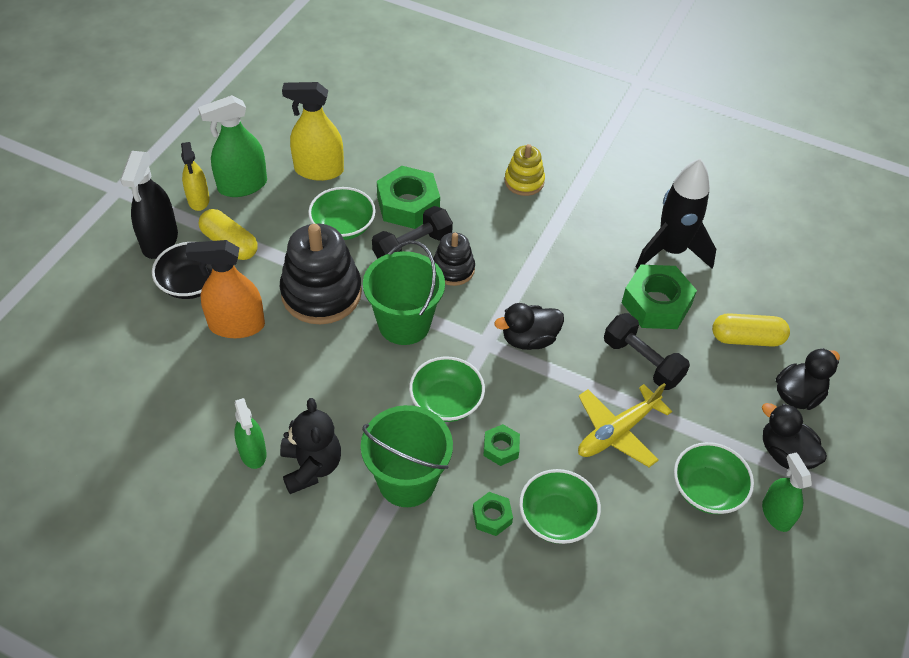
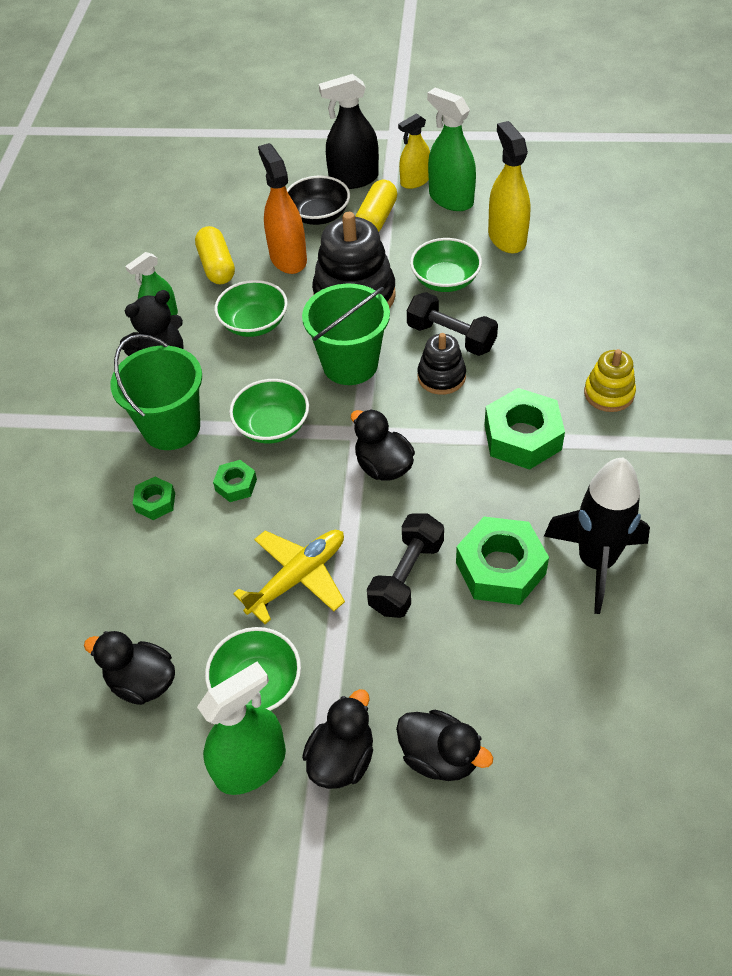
camera: 75 degrees right, 0 degrees up
(408, 204) = (506, 314): green nut -> green nut (522, 437)
(556, 517) = (172, 554): green bowl -> green bowl (254, 323)
(617, 432) = (298, 577): yellow plane -> yellow plane turned 105 degrees clockwise
(680, 573) = (142, 682): none -> black duck
(747, 338) = (500, 678): yellow capsule -> yellow capsule (217, 266)
(776, 514) = (251, 765): green spray bottle -> green spray bottle, size x1.52

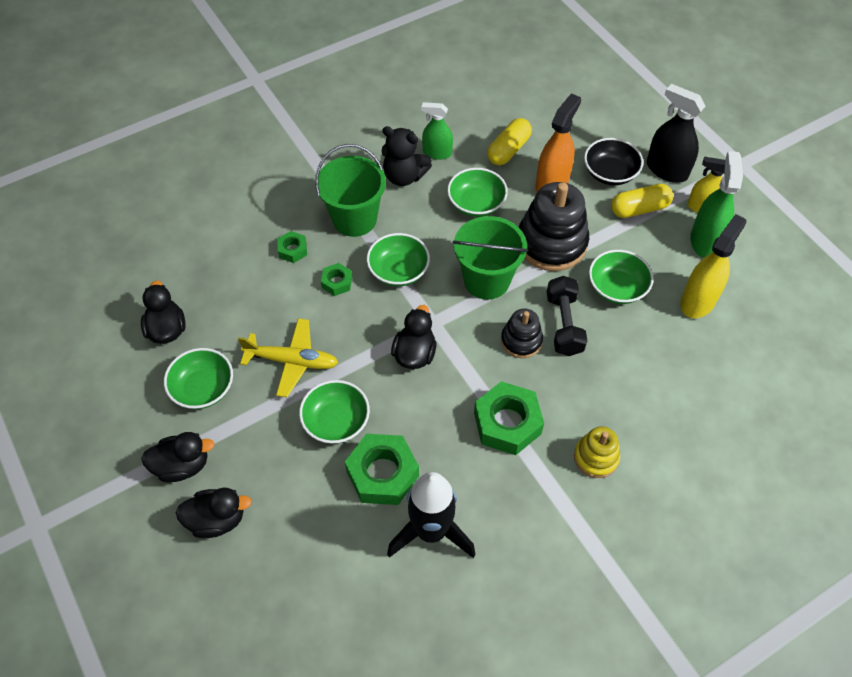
camera: 50 degrees right, 5 degrees up
(251, 765) = (149, 420): green spray bottle -> none
(406, 576) = (336, 421): black dumbbell -> green bowl
(439, 756) = (217, 520): black duck -> black duck turned 90 degrees counterclockwise

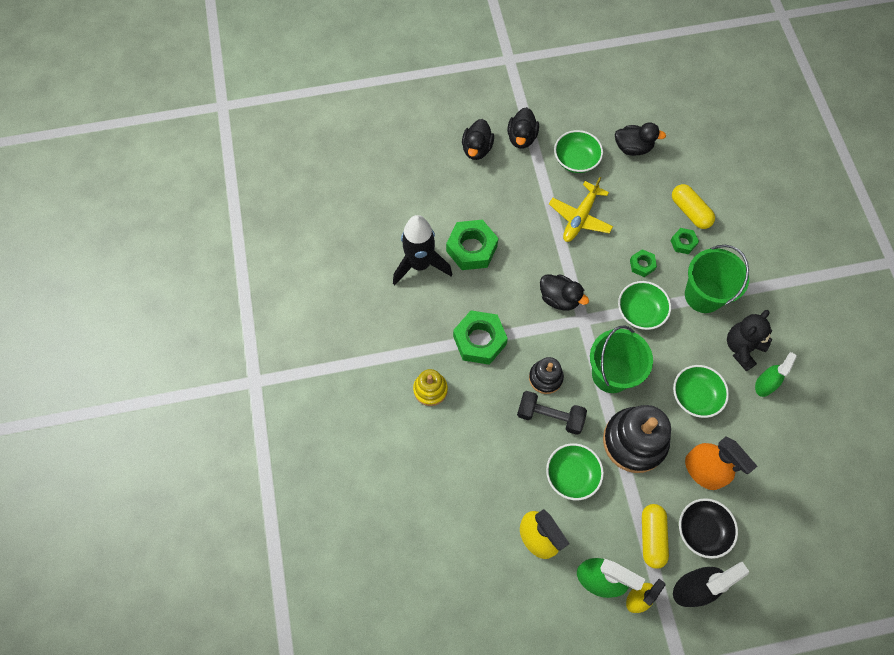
camera: 110 degrees right, 10 degrees up
(336, 421) = (521, 232): green bowl -> none
(508, 150) = (754, 449): yellow capsule -> yellow capsule (690, 211)

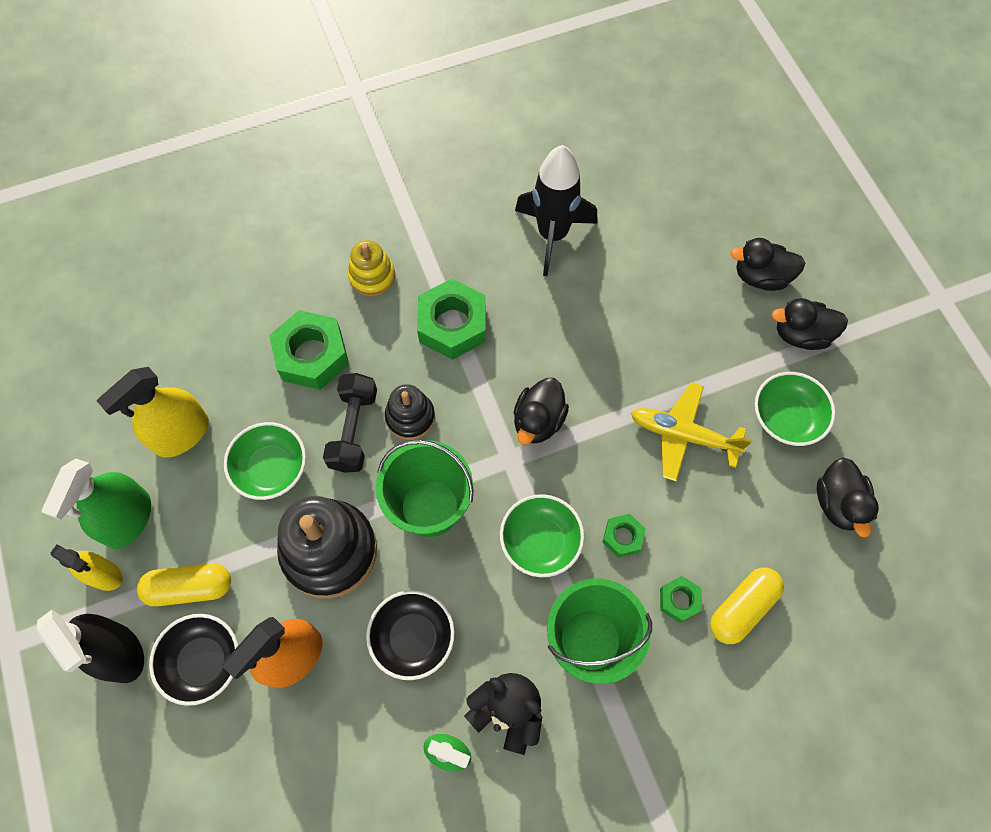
camera: 80 degrees right, 0 degrees up
(471, 249) = (592, 294): green nut -> green nut (312, 355)
(695, 396) = (413, 638): green bowl -> black bowl

